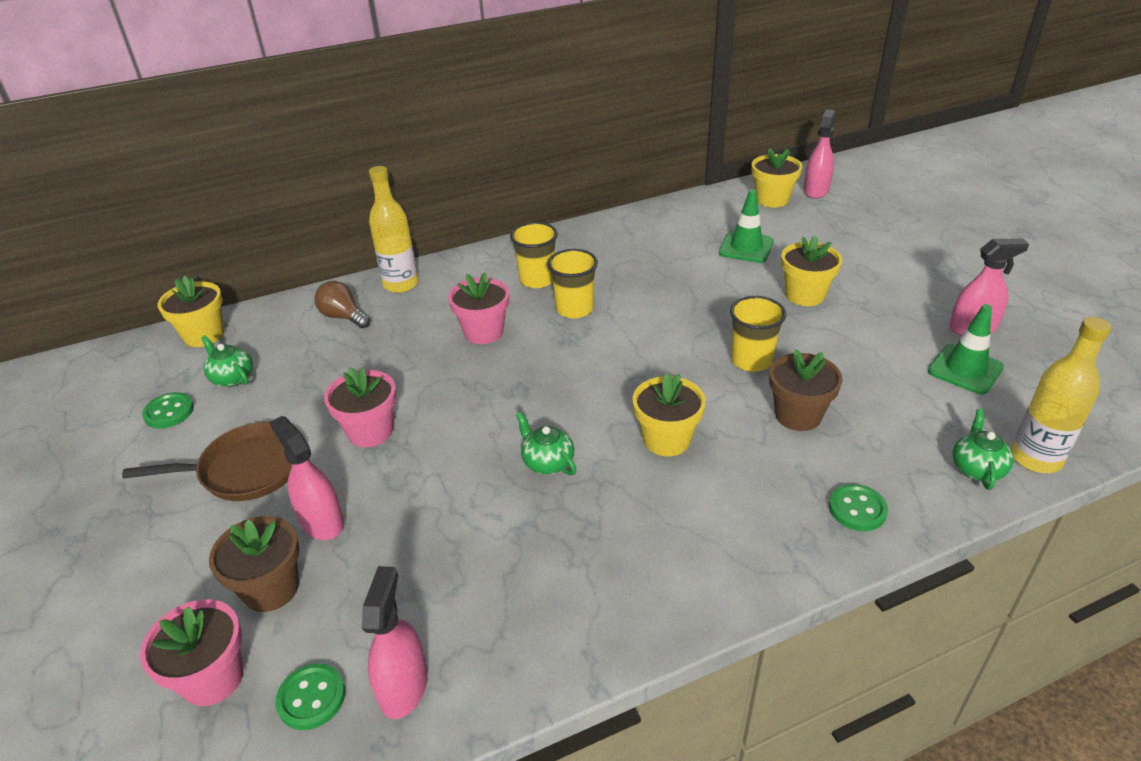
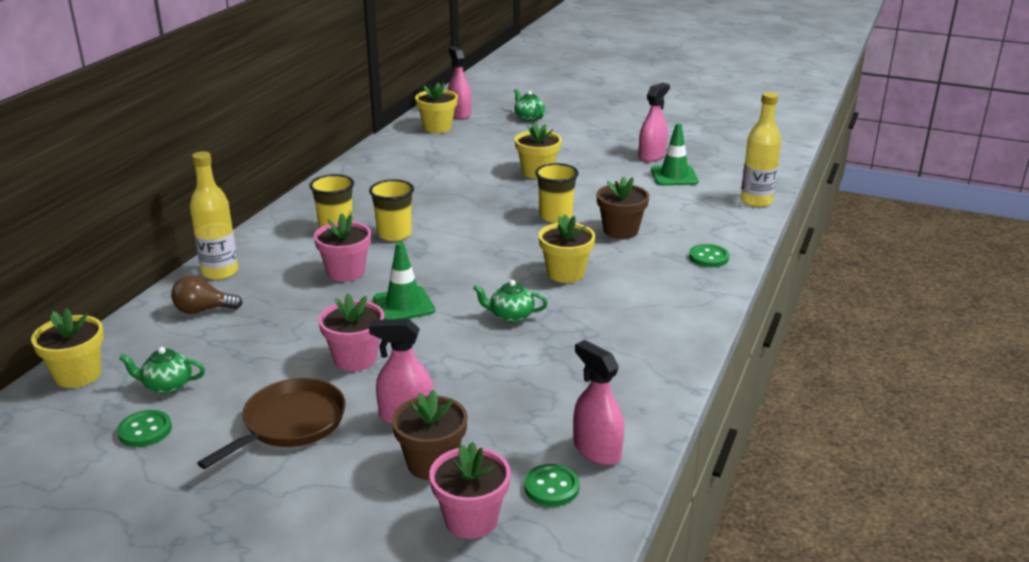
camera: 45 degrees left, 10 degrees down
(746, 247) = (461, 160): green traffic cone -> green traffic cone (403, 305)
(976, 468) = (737, 216): green teapot -> green teapot (528, 118)

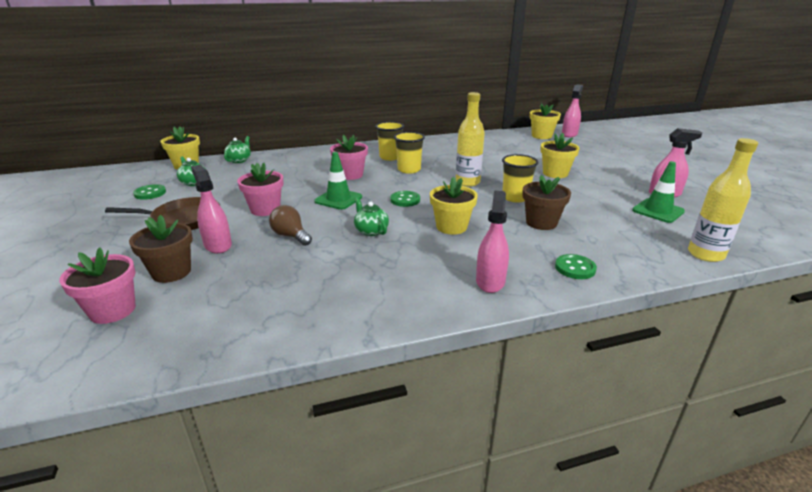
camera: 50 degrees right, 0 degrees up
(203, 310) = (270, 164): brown light bulb -> brown light bulb (291, 236)
(220, 272) = (308, 154): yellow bottle -> yellow bottle (467, 182)
(528, 118) = (611, 148): green teapot -> green teapot (239, 160)
(551, 487) = (172, 326): green button -> green button (405, 200)
(597, 450) = (236, 327): pink spray bottle -> pink spray bottle (490, 281)

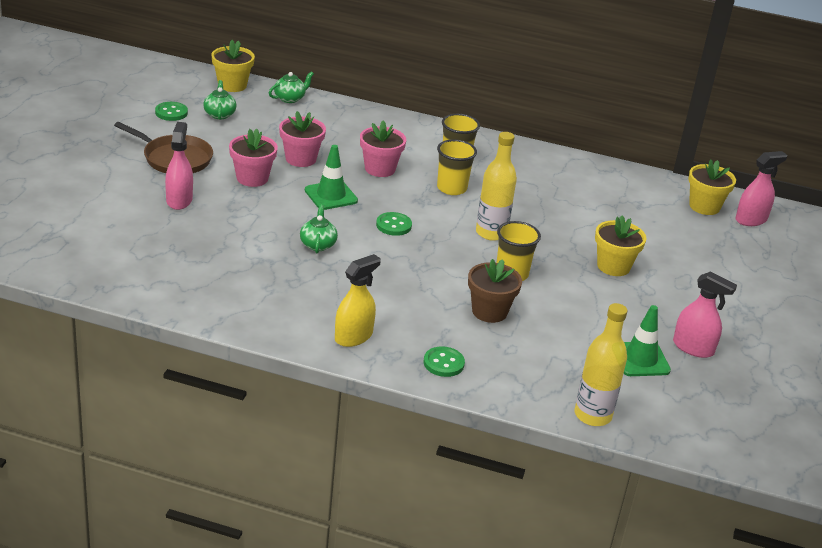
camera: 30 degrees right, 5 degrees up
(113, 310) = (66, 225): pink flower pot -> pink flower pot (300, 159)
(171, 272) = (126, 210): brown flower pot -> none
(291, 236) = (244, 218): brown light bulb -> none
(451, 227) = (395, 275): yellow flower pot -> none
(490, 281) = (353, 336): pink spray bottle -> yellow spray bottle

